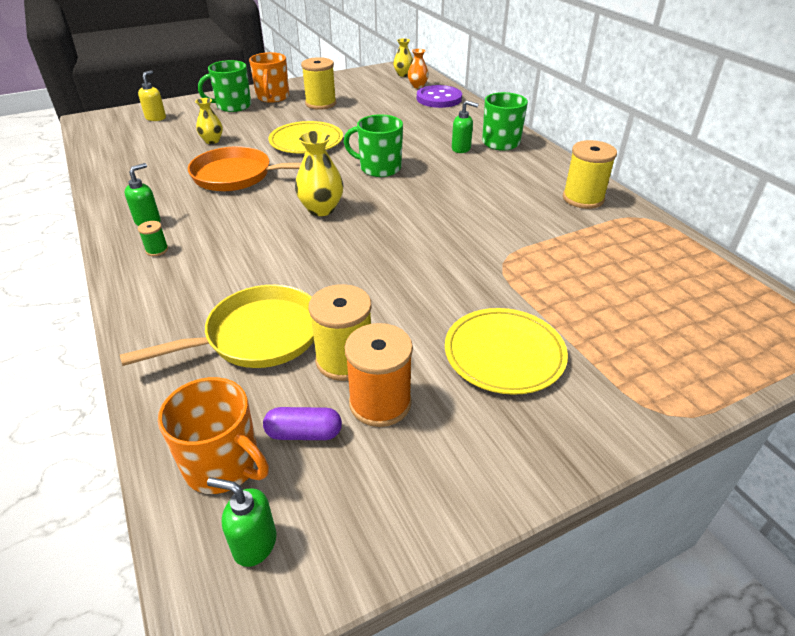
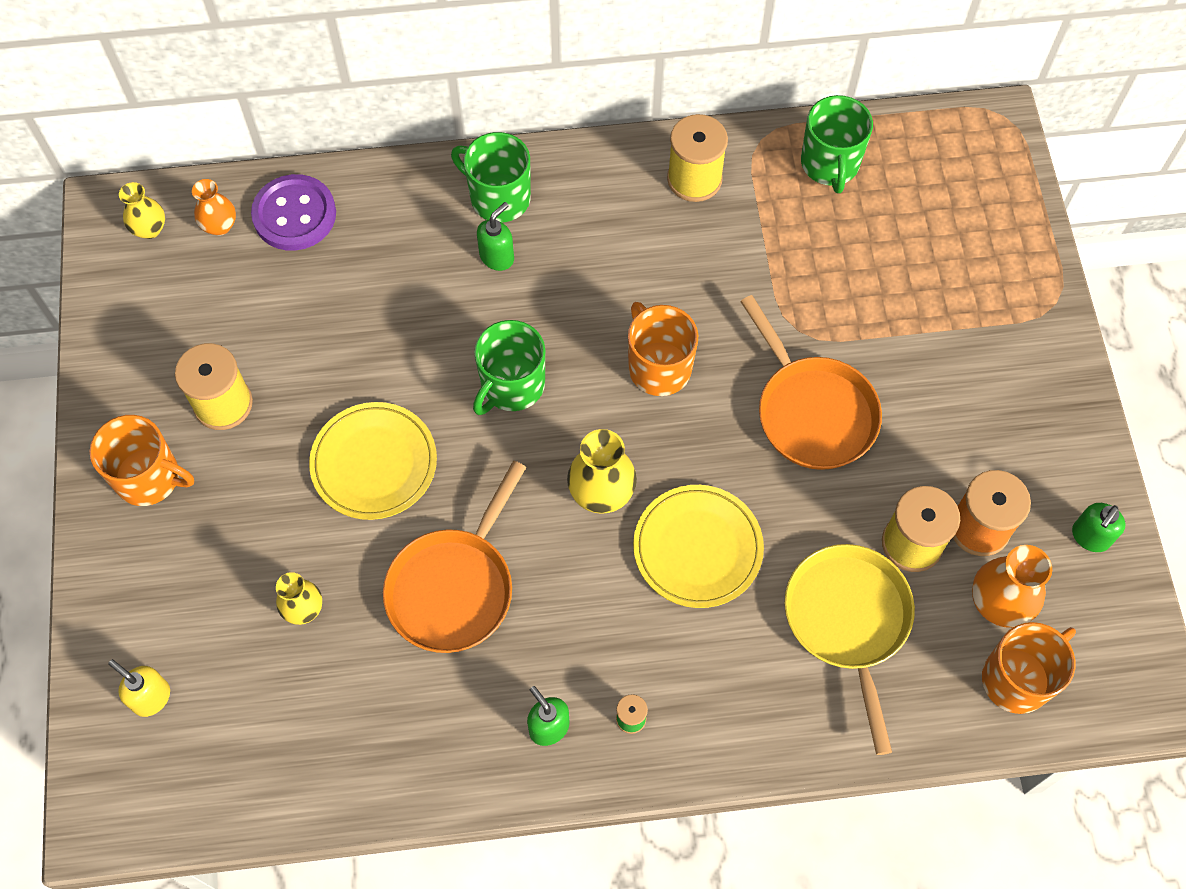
camera: 70 degrees left, 25 degrees up
(233, 106) = (159, 554): green mug -> green mug (830, 164)
(254, 544) = (1103, 665): green soap dispenser -> green soap dispenser (1090, 537)
(304, 433) = (999, 603): purple capsule -> orange vase
(427, 212) = (658, 367): none -> orange mug
(437, 282) = (812, 411): none -> orange pan
(504, 354) = (946, 395): yellow plate -> yellow plate (697, 548)

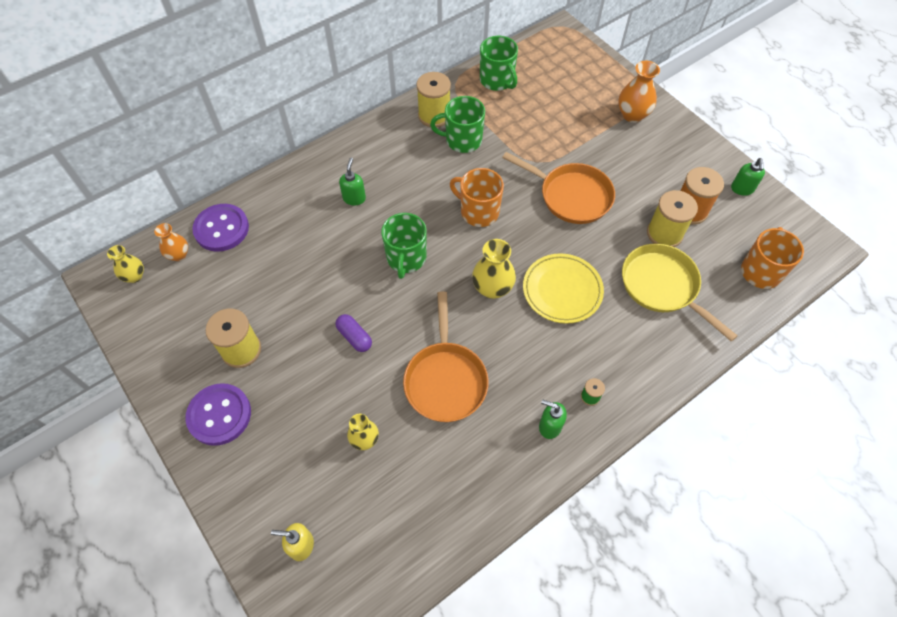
camera: 30 degrees left, 5 degrees down
(149, 477) = (219, 415): orange mug -> purple button
(374, 463) = (354, 337): yellow plate -> purple capsule
(498, 197) = (335, 169): green mug -> green mug (462, 140)
(999, 603) = (725, 240): orange vase -> orange vase (632, 115)

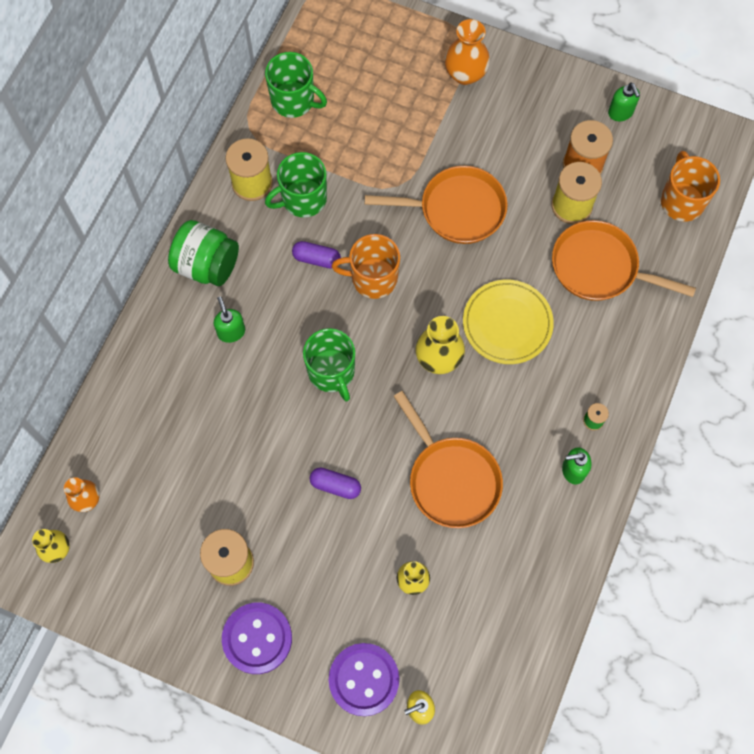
camera: 30 degrees left, 10 degrees up
(221, 229) = (111, 445): purple button -> purple button (364, 679)
(368, 150) = (207, 265): none -> green jar
(446, 181) = (316, 259): none -> purple capsule
(663, 287) = (600, 267): yellow pan -> orange pan

